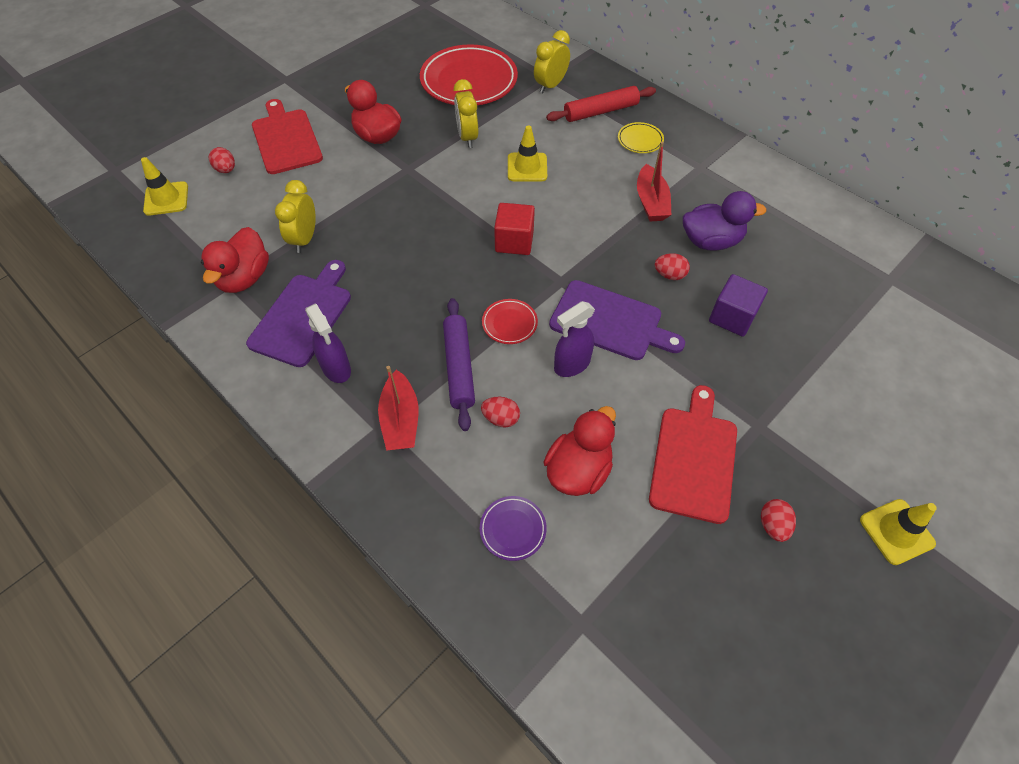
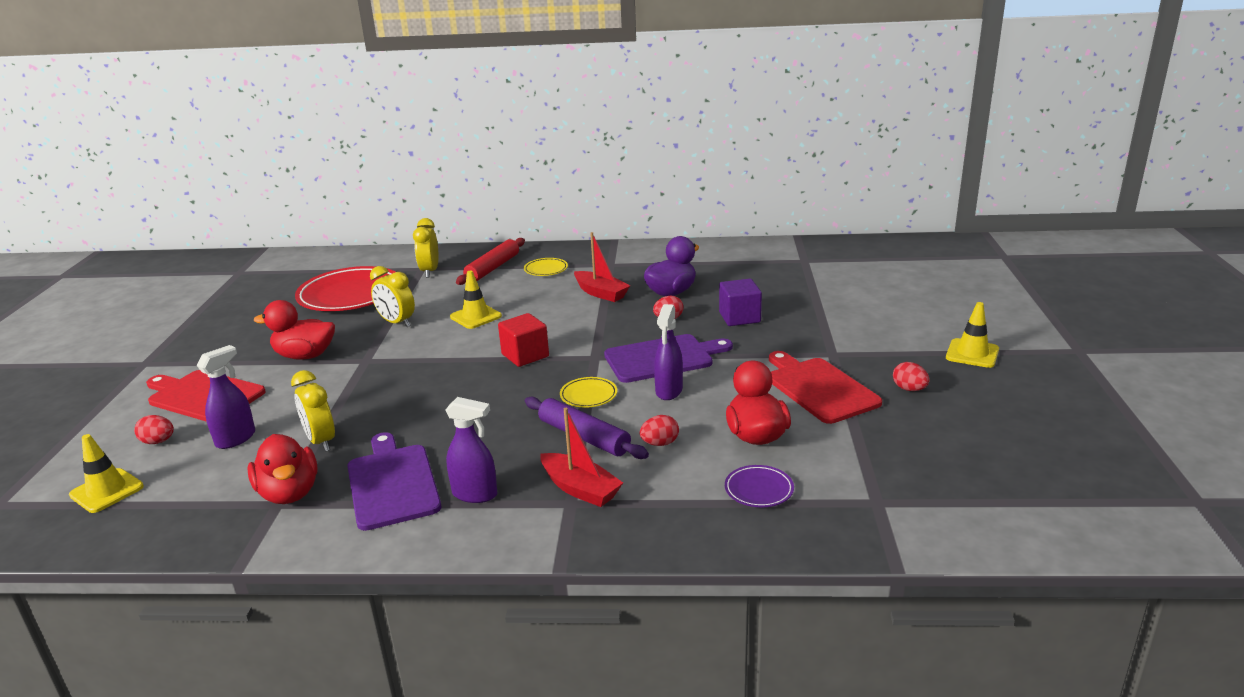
camera: 40 degrees left, 30 degrees down
(265, 199) = (236, 439): none -> purple spray bottle
(509, 323) = (588, 395): red plate -> yellow plate

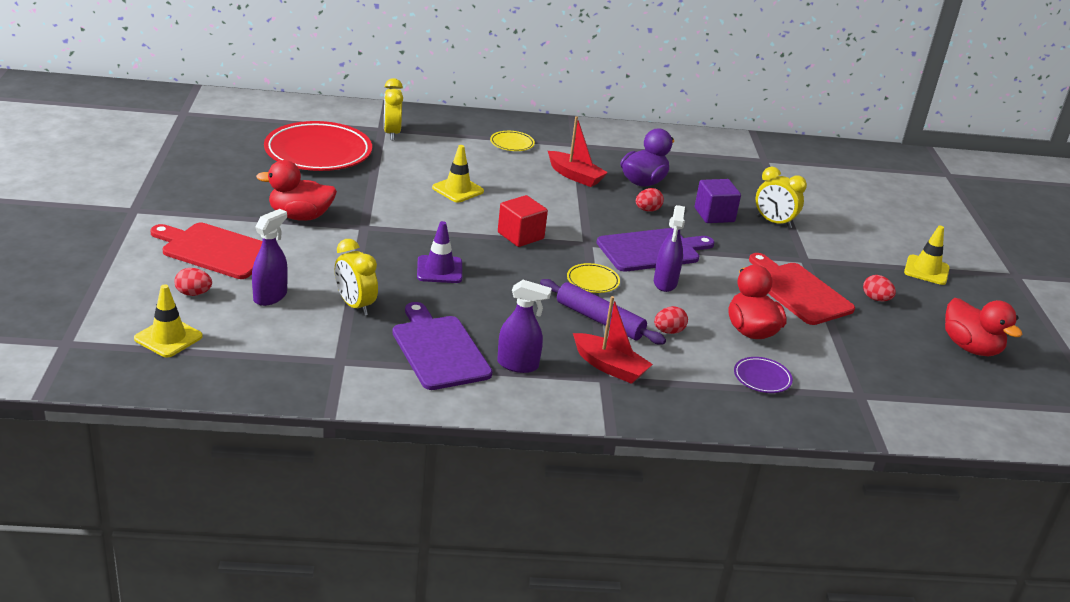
camera: 10 degrees left, 5 degrees up
(289, 493) = (346, 352): red duck -> red duck (970, 347)
(397, 323) = (380, 189): yellow clock -> yellow clock (774, 222)
(426, 397) = (439, 270): none -> purple traffic cone
(492, 268) = (456, 136): red rolling pin -> none

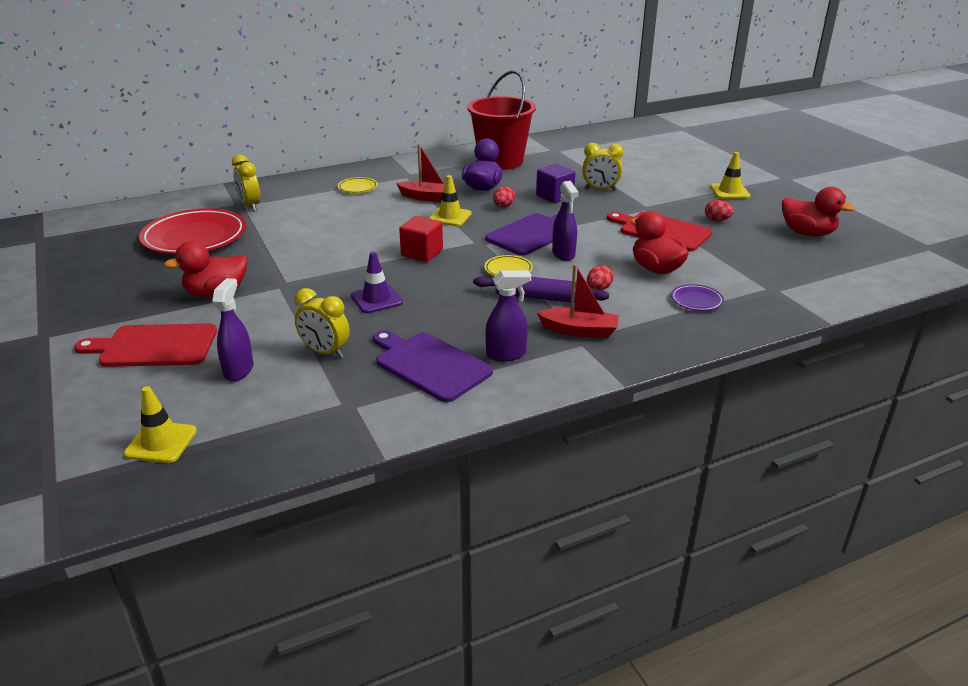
camera: 20 degrees left, 0 degrees up
(193, 293) = (159, 392): red egg -> none
(458, 190) = (341, 233): yellow traffic cone -> yellow traffic cone (450, 217)
(690, 156) = (501, 161): none -> red bucket

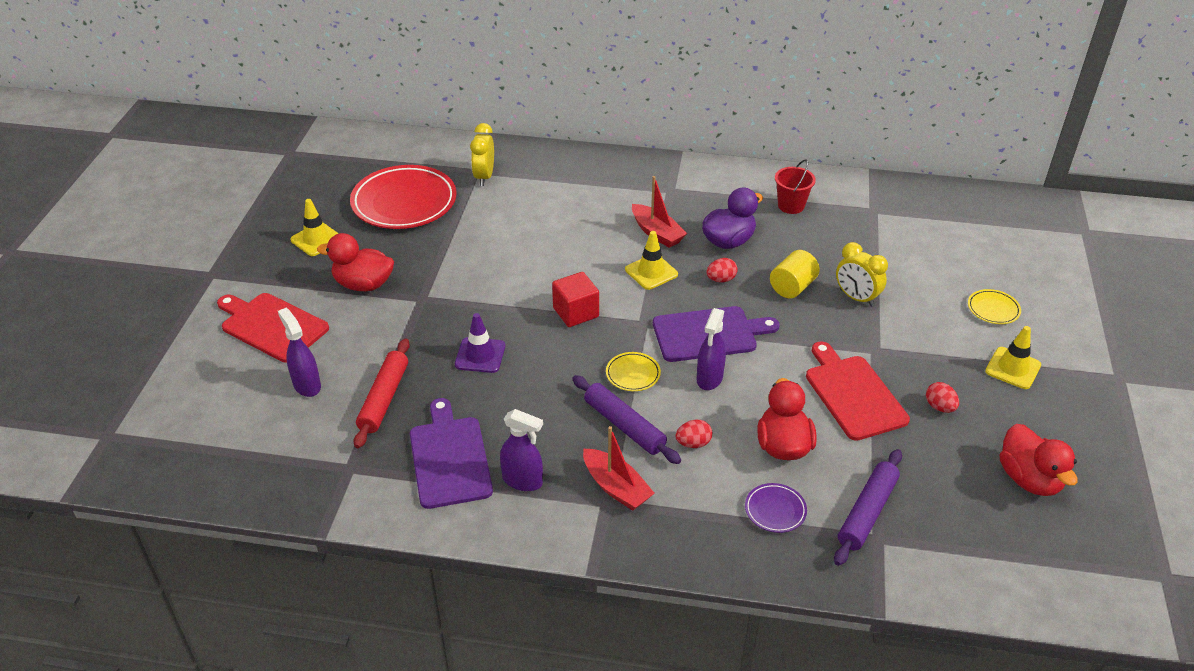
camera: 35 degrees right, 10 degrees up
(161, 442) = (199, 433): yellow traffic cone -> yellow traffic cone (316, 239)
(239, 370) = (307, 385): purple spray bottle -> purple spray bottle turned 75 degrees counterclockwise
(325, 352) = (384, 399): yellow clock -> red rolling pin
(358, 188) = (603, 190): yellow plate -> yellow plate (993, 309)
(501, 161) = (791, 205): red bucket -> red bucket, size x0.48
(554, 196) = (792, 287): purple cube -> yellow cylinder
(749, 280) = (867, 512): none -> purple rolling pin

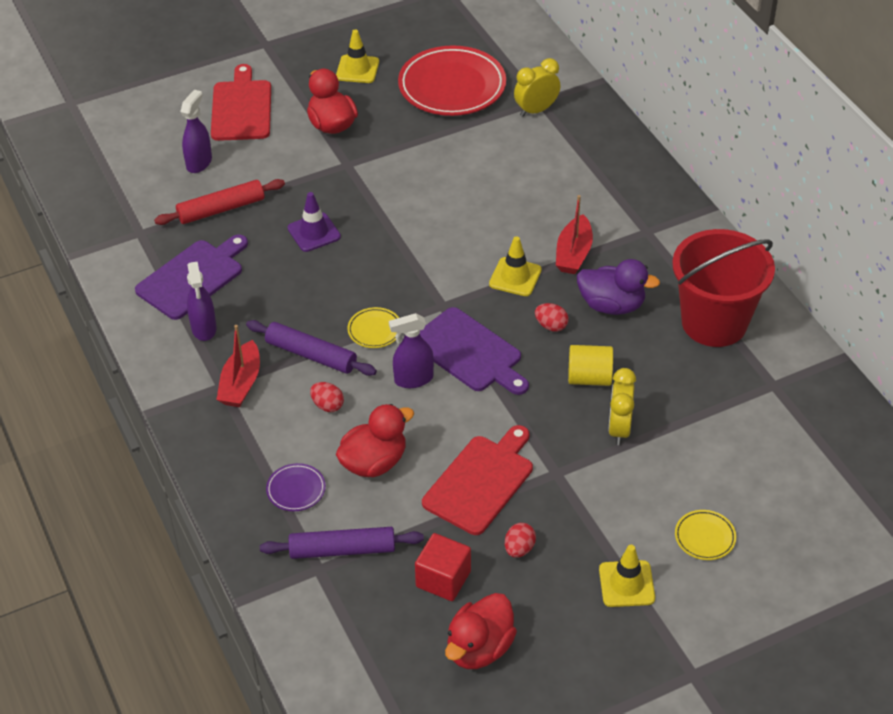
camera: 55 degrees right, 5 degrees up
(575, 312) = (416, 258): red cube -> red cube (443, 579)
(624, 426) = (311, 355): purple rolling pin -> purple rolling pin turned 75 degrees counterclockwise
(791, 205) = (714, 322): red bucket -> red bucket, size x2.09

